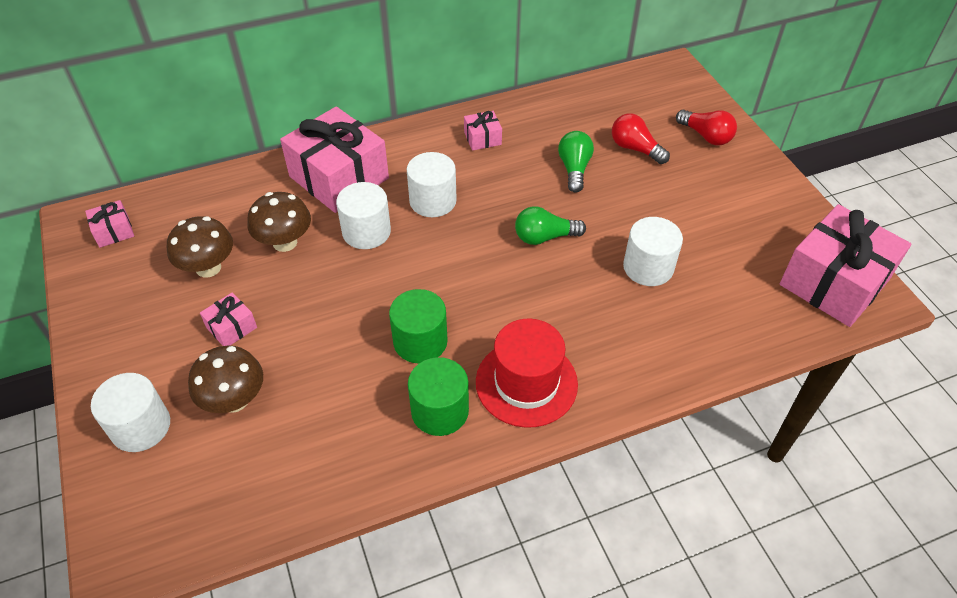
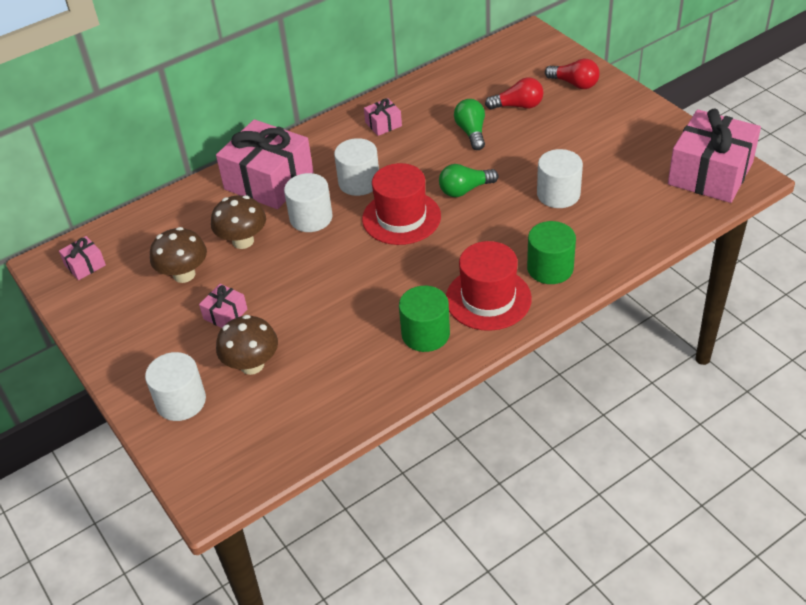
camera: 10 degrees left, 5 degrees down
(420, 341) = (390, 289): green cylinder -> green cylinder (550, 268)
(463, 255) = (401, 217): none -> red hat
(635, 149) = (518, 106): red light bulb -> red light bulb turned 150 degrees clockwise

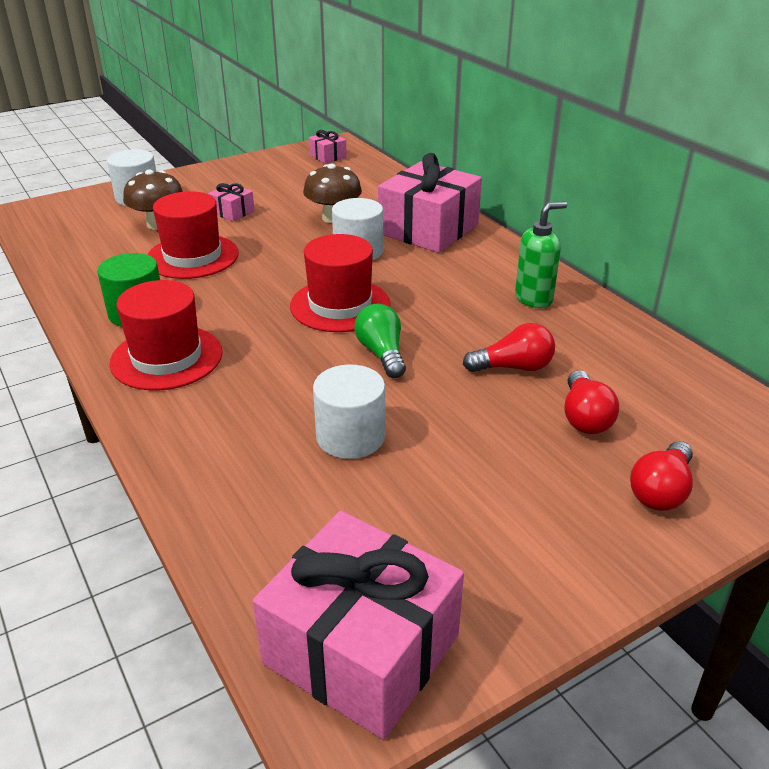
camera: 90 degrees right, 10 degrees down
(184, 274) = (296, 194): brown mushroom -> none
(322, 322) = (192, 256): none -> red hat
(359, 182) = (415, 280): white cylinder -> none
(383, 124) = (534, 299): pink gift -> green soap dispenser
(471, 132) = (513, 367): green light bulb -> red light bulb
(550, 268) = (195, 412): green cylinder -> none

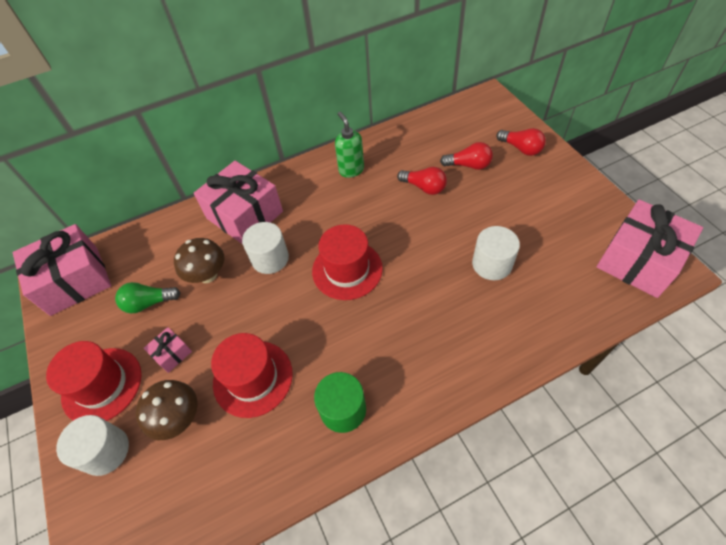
camera: 80 degrees left, 20 degrees up
(166, 357) = (409, 376): red hat -> red hat (102, 385)
(328, 156) = (74, 280): pink gift -> pink gift, size x2.28
(382, 354) = (408, 247): green light bulb -> green light bulb (149, 303)
(513, 367) = (424, 187): red light bulb -> red light bulb turned 120 degrees clockwise

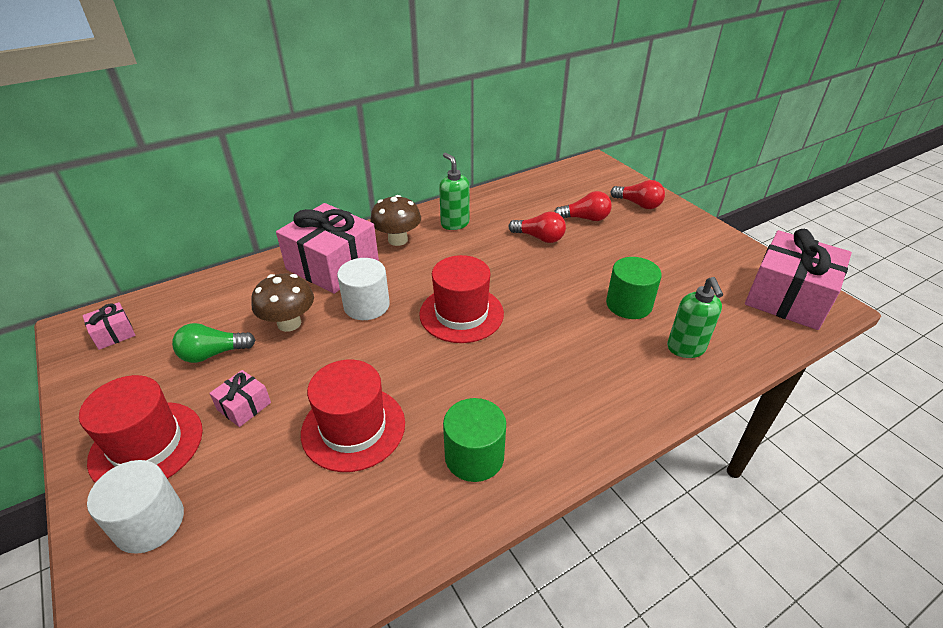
camera: 10 degrees left, 15 degrees down
(74, 280) = (114, 334): pink gift -> pink gift, size x0.44
(179, 418) = (255, 478): brown mushroom -> brown mushroom (398, 240)
(492, 264) = (629, 304): white cylinder -> green cylinder
(533, 313) = (686, 349): none -> green soap dispenser

